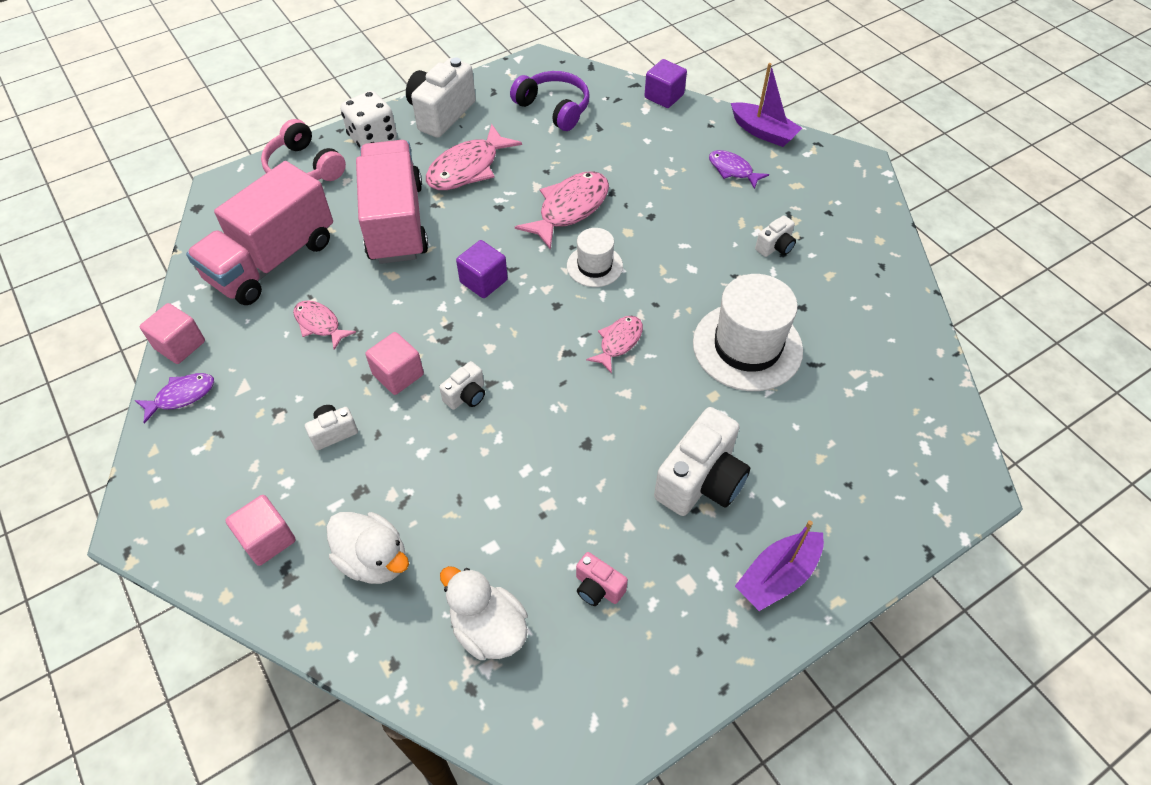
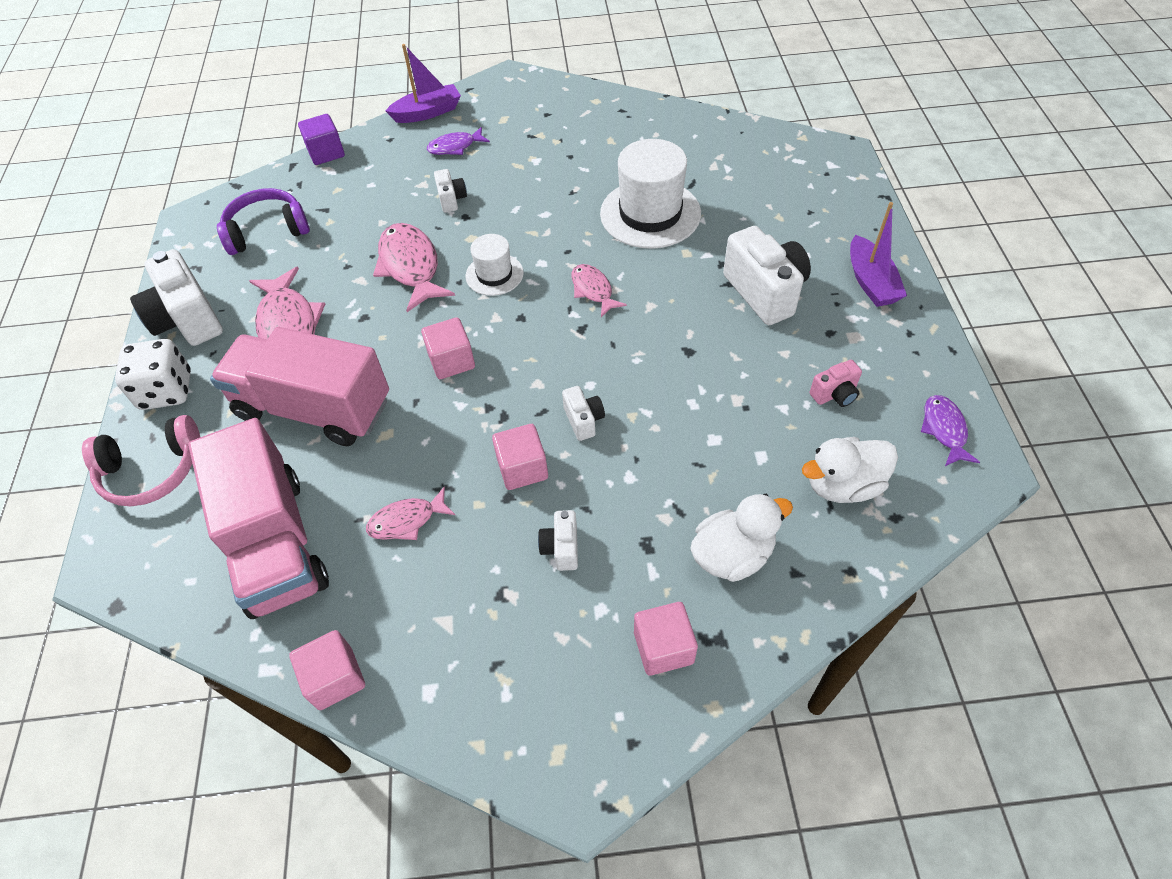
camera: 60 degrees left, 0 degrees up
(181, 396) = (416, 694): purple fish -> purple fish (944, 429)
(483, 281) = (451, 361): purple cube -> pink cube
(775, 247) = (559, 157): white camera -> white camera (451, 199)

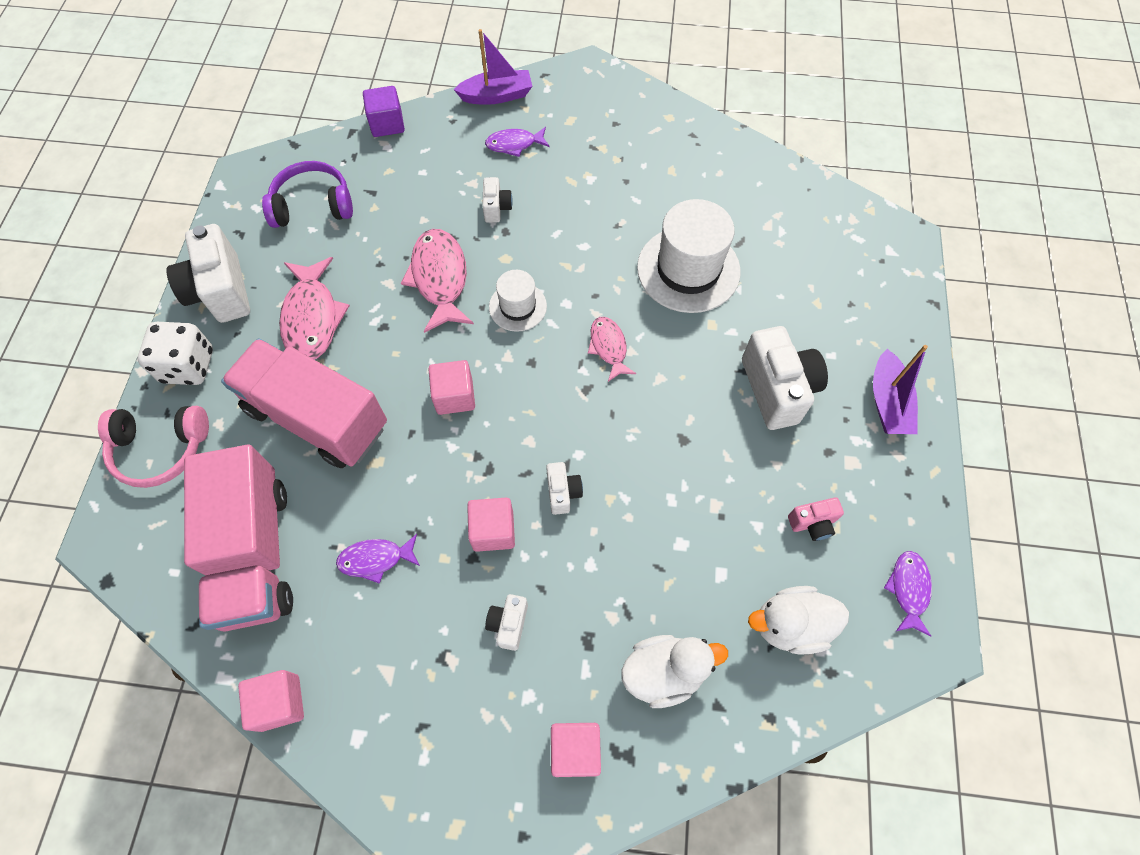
camera: 10 degrees right, 10 degrees up
(406, 521) = (375, 559): pink fish -> purple fish

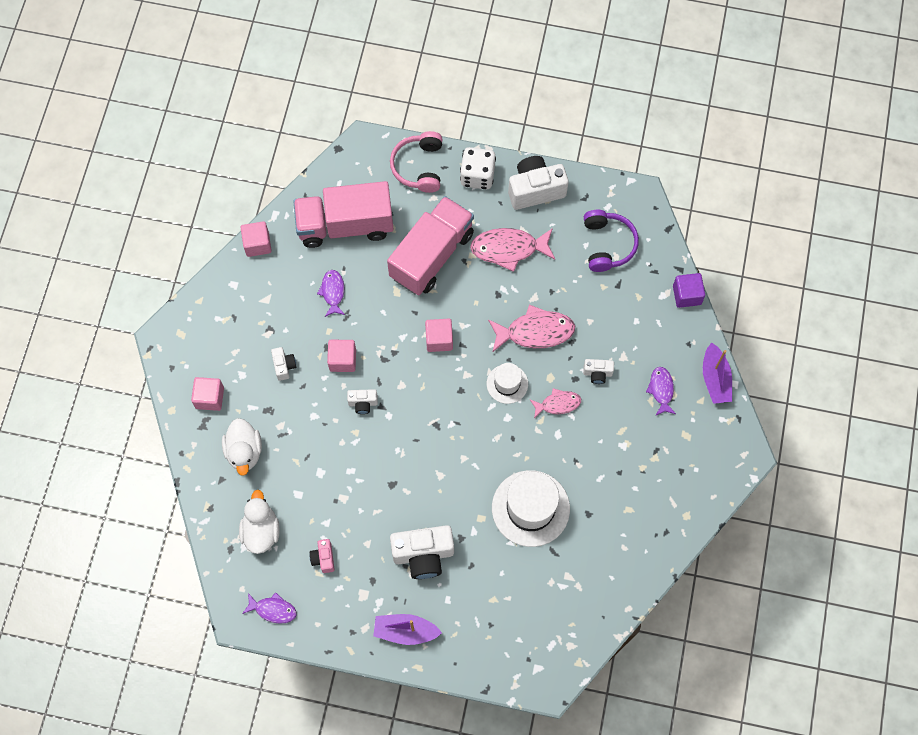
camera: 95 degrees right, 5 degrees up
(508, 624) = (284, 366): white camera -> white camera turned 60 degrees clockwise
(608, 347) = (468, 443): pink fish -> pink fish (558, 404)

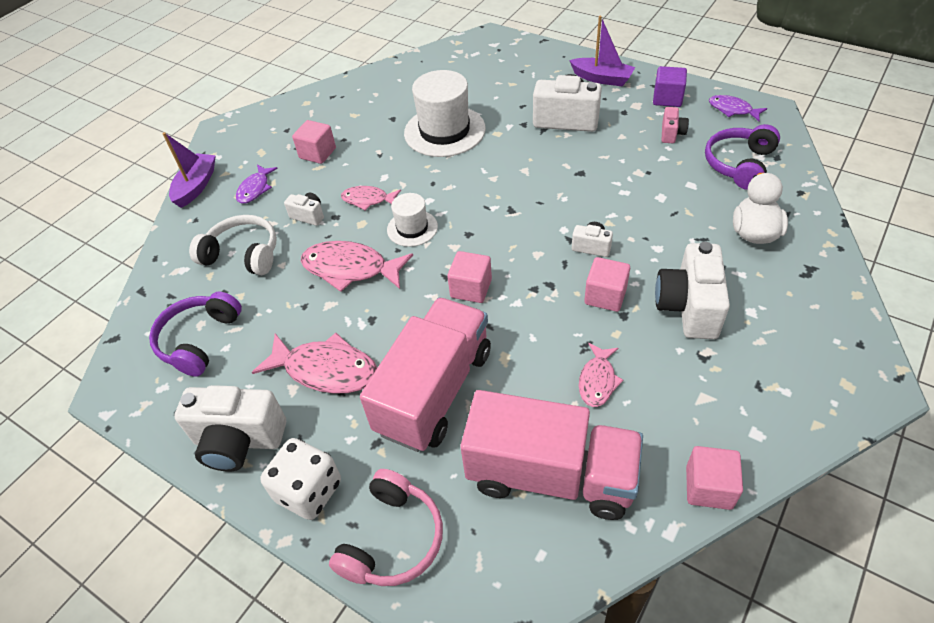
camera: 155 degrees left, 20 degrees down
(210, 398) = (800, 296): pink cube -> pink cube (317, 153)
(261, 530) = (739, 164): white duck -> purple headphones
(284, 366) = (688, 307): white camera -> white camera, size x2.01
(333, 292) = (597, 381): purple fish -> pink fish
(432, 255) = (435, 391): pink truck -> pink truck turned 150 degrees clockwise
(625, 322) = (243, 254): none -> white headphones
(686, 295) = (157, 263): purple cube -> purple cube (667, 99)

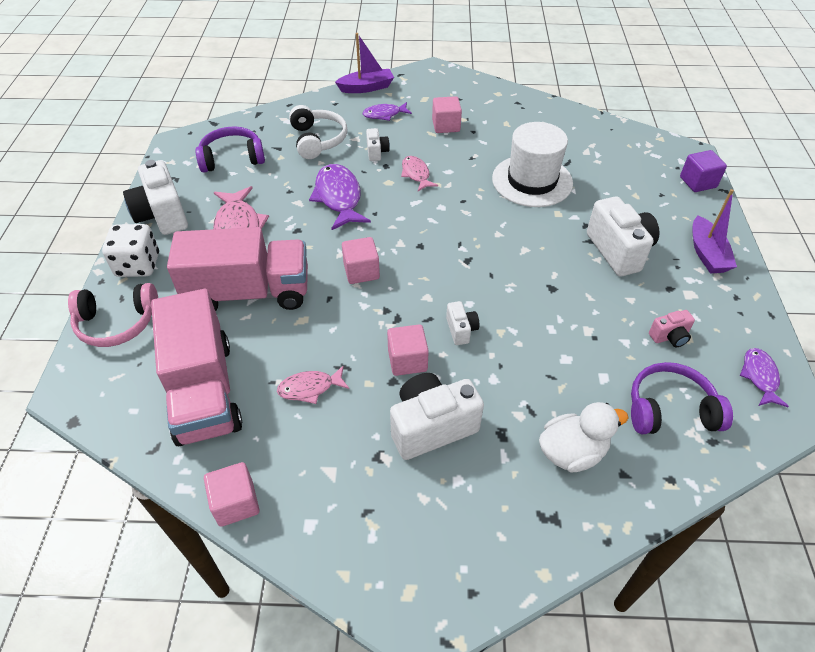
camera: 55 degrees right, 0 degrees up
(350, 269) = (338, 197): pink fish -> purple fish
(412, 228) = (403, 211): white hat -> none
(667, 99) = (724, 315): purple cube -> purple cube (698, 182)

